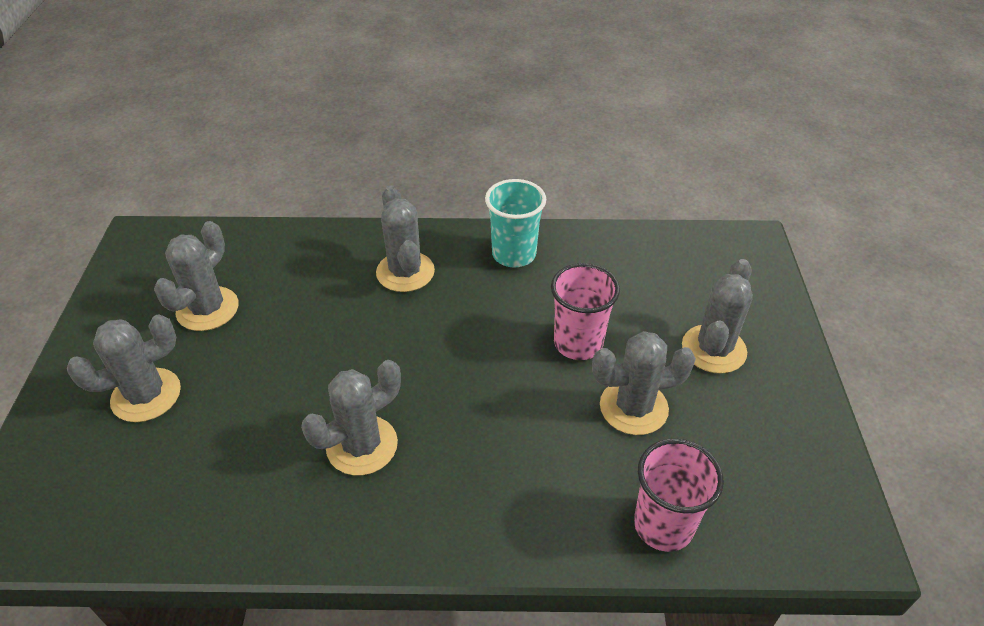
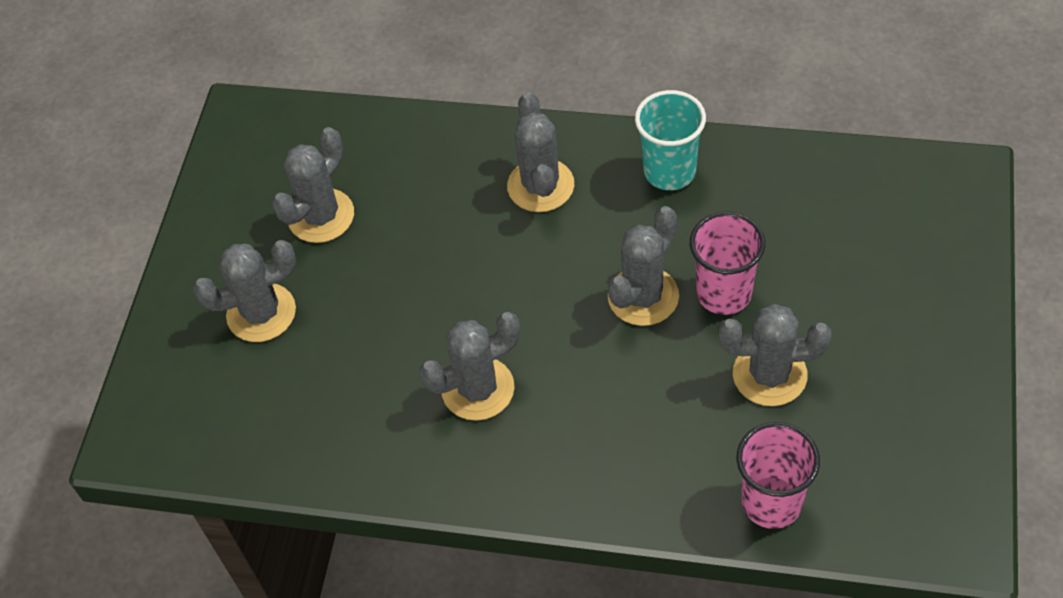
camera: 15 degrees right, 10 degrees up
(713, 349) = (877, 314): grey cactus -> grey cactus (643, 296)

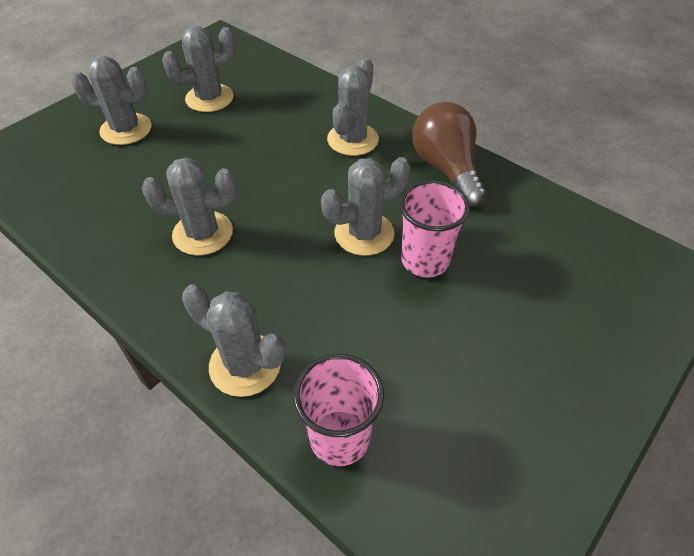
camera: 25 degrees right, 5 degrees down
(669, 171) = (446, 169): turquoise cup -> brown light bulb
(769, 374) = (416, 335): grey cactus -> grey cactus (245, 365)

